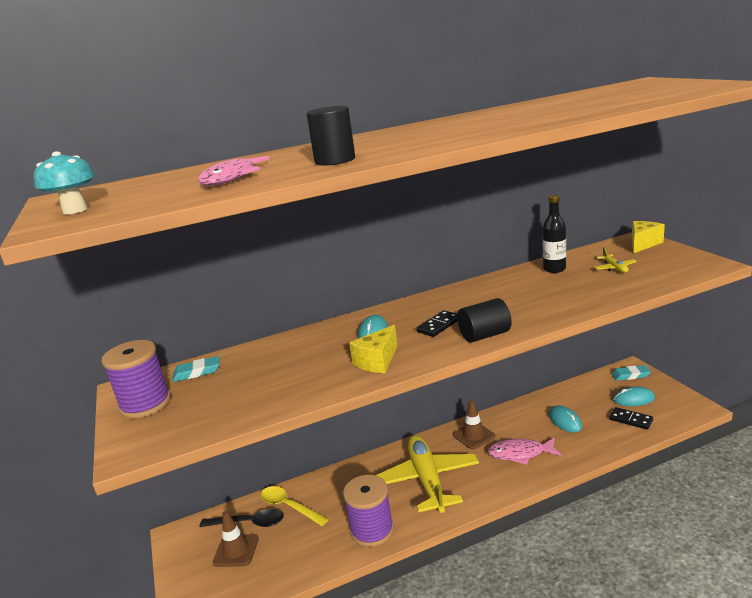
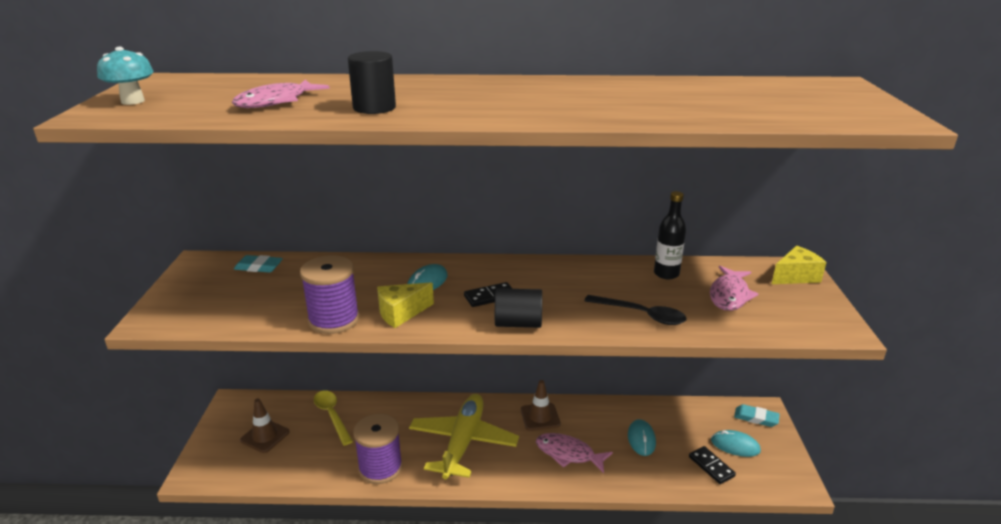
camera: 20 degrees right, 5 degrees up
(145, 404) = (197, 282): purple spool -> purple spool (334, 320)
(248, 523) = (291, 416): black spoon -> black spoon (641, 315)
(615, 268) = (729, 295): yellow plane -> pink fish

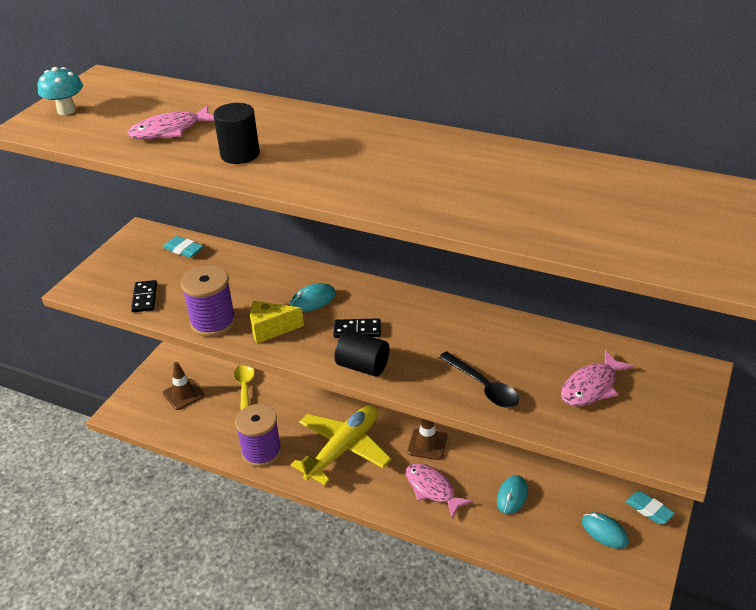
camera: 25 degrees right, 10 degrees up
(666, 274) = (546, 345): black bottle -> none
(711, 466) = (564, 545): black domino -> black domino (144, 298)
(795, 276) = (685, 382): yellow cheese -> none

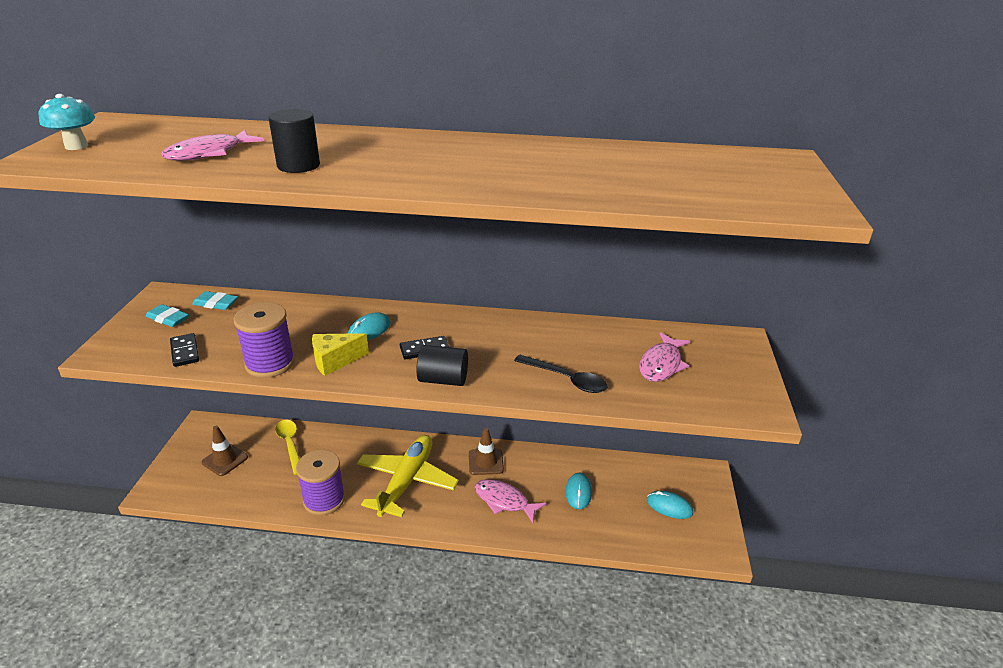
camera: 20 degrees left, 5 degrees down
(649, 510) = (697, 480): turquoise eraser -> turquoise eraser (168, 319)

